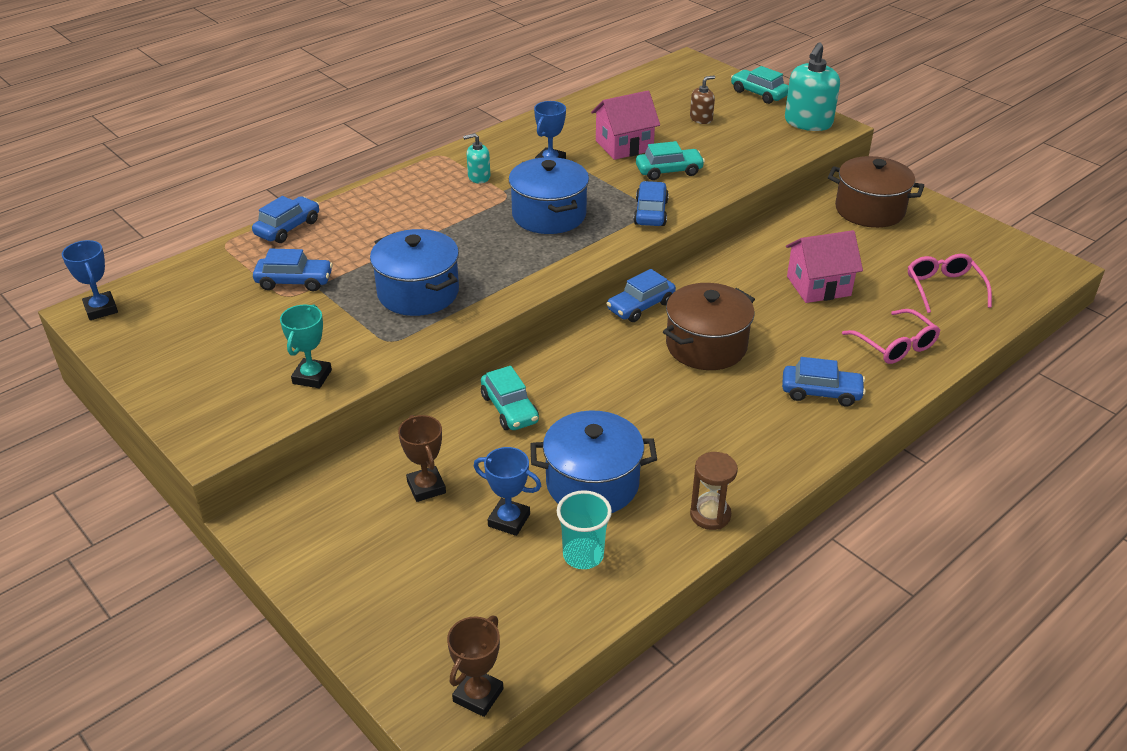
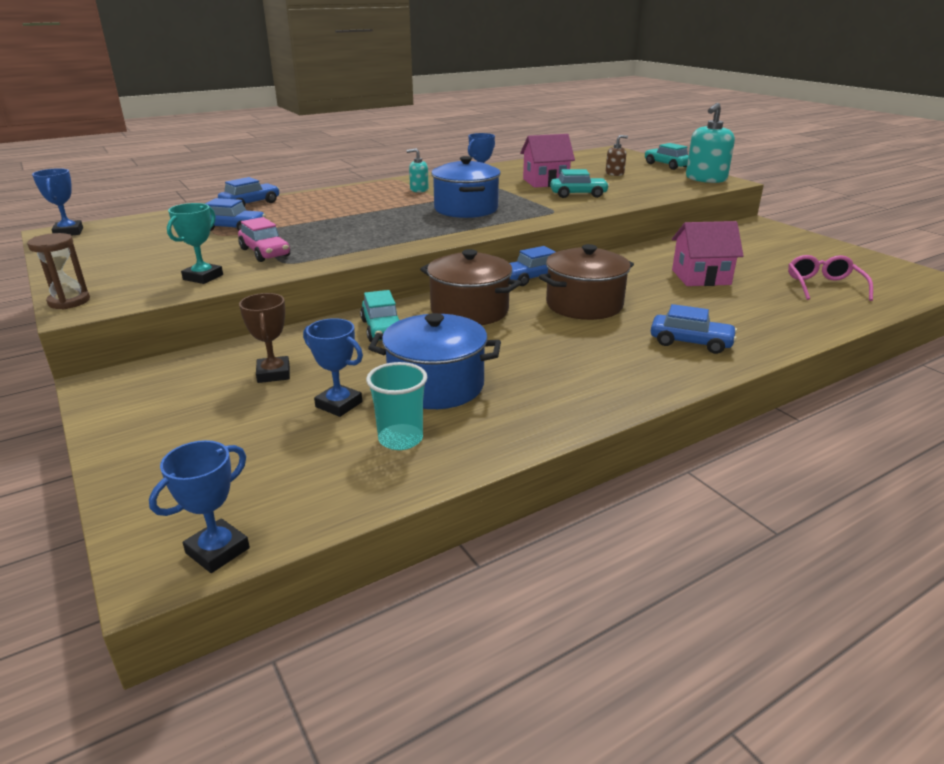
camera: 10 degrees right, 10 degrees down
(357, 325) = (265, 252): none -> pink car
(418, 293) = (330, 240): blue pot -> none
(478, 695) = (217, 550): brown trophy -> blue trophy
(650, 212) = (554, 212): blue car -> none
(710, 515) = (549, 421): brown hourglass -> brown hourglass (69, 301)
(869, 210) = (755, 239): brown pot -> brown pot (469, 311)
(895, 345) = (772, 318): pink glasses -> none

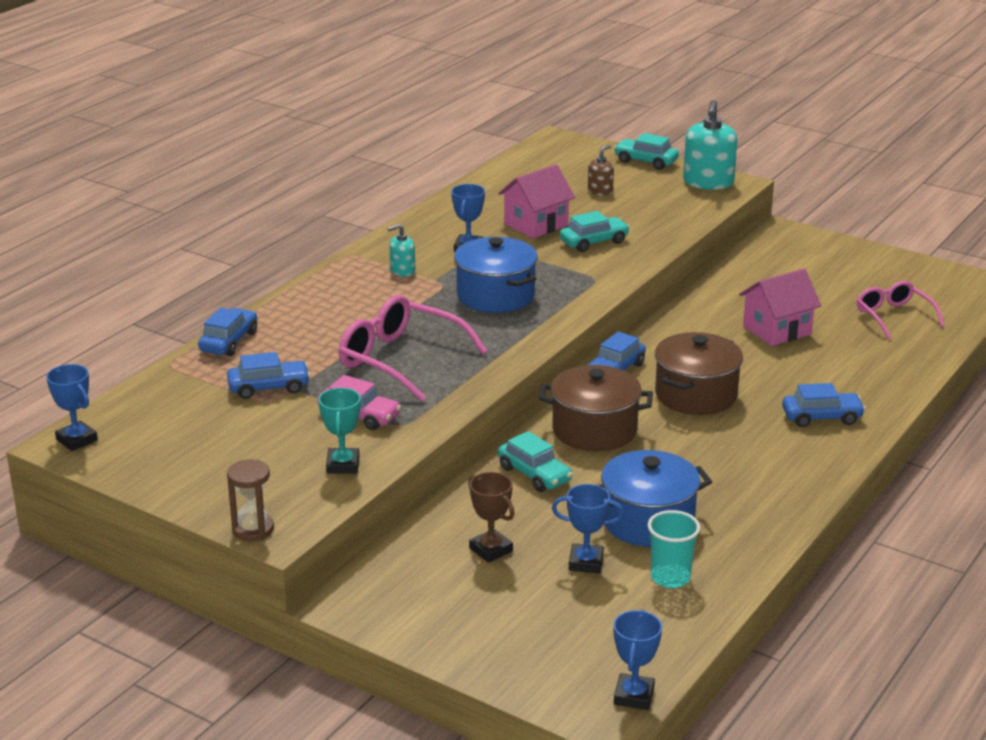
camera: 25 degrees left, 0 degrees up
(345, 229) = (400, 360): none -> pink glasses

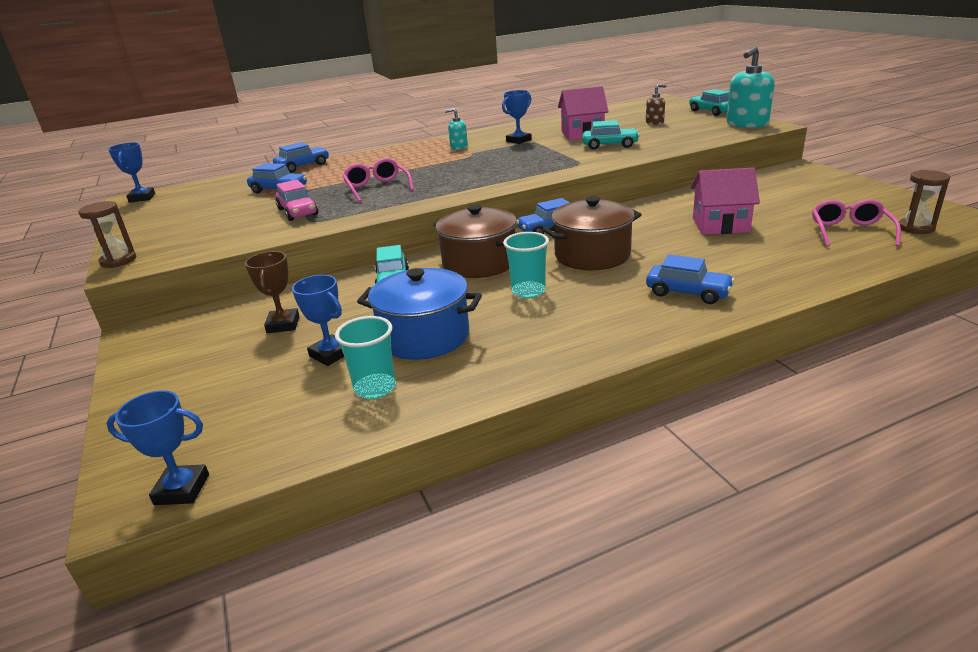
camera: 35 degrees right, 0 degrees up
(343, 465) = (236, 236): turquoise trophy -> none
(400, 360) = (377, 188): pink glasses -> pink glasses, size x0.64
(495, 296) = (495, 164): blue pot -> none
(634, 696) = (182, 489): blue trophy -> blue trophy turned 45 degrees clockwise
(683, 450) = (528, 291): none -> turquoise cup
(941, 301) = (916, 228): none -> brown hourglass

